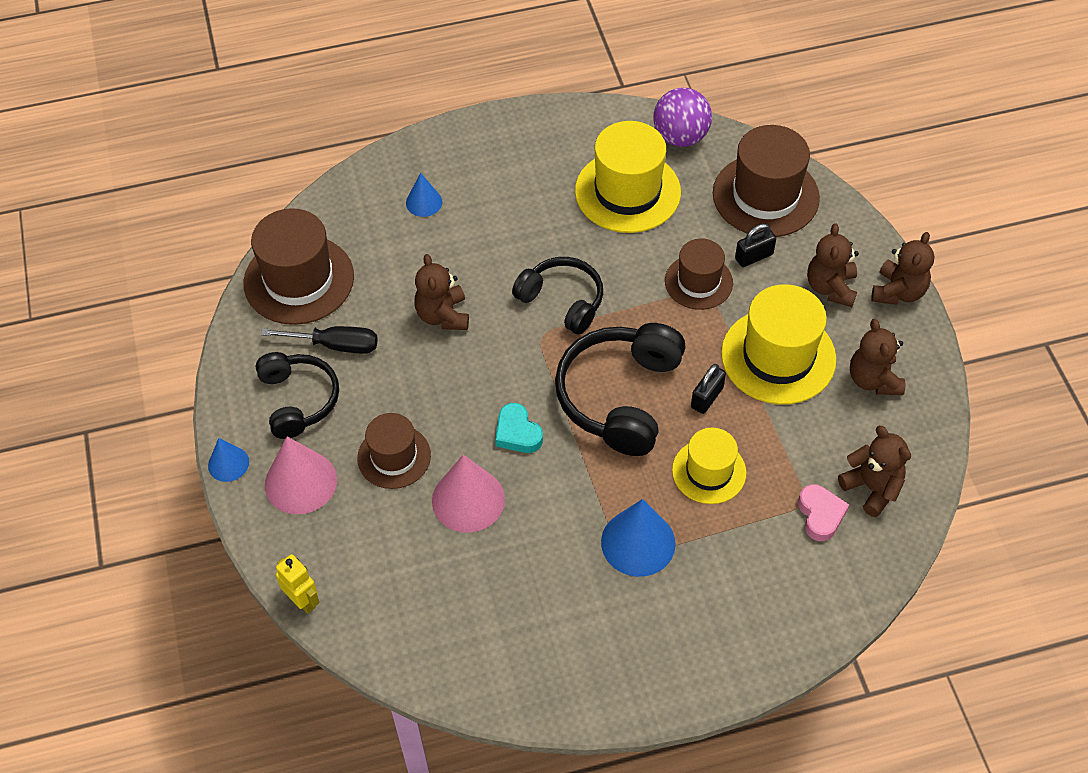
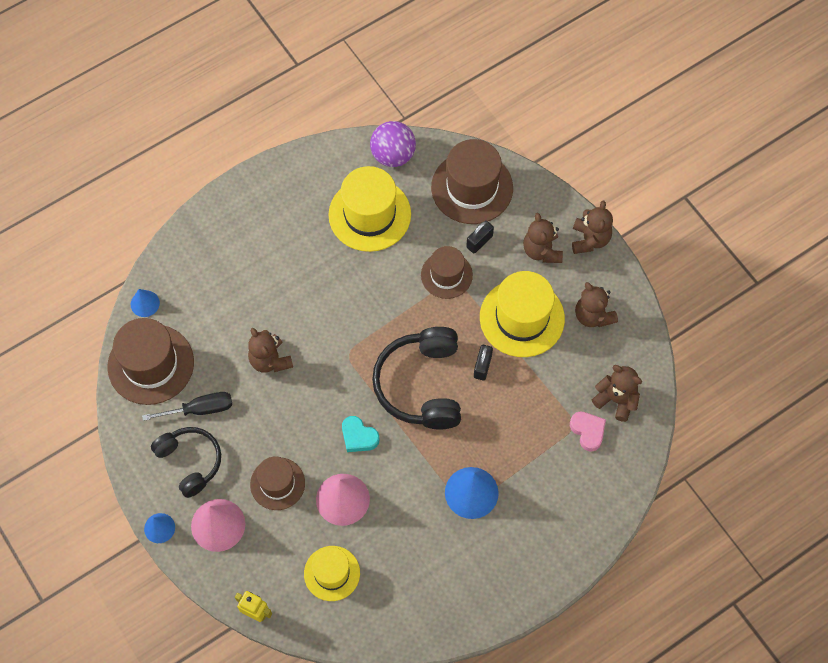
camera: 20 degrees left, 10 degrees up
(424, 202) = (220, 270): blue cone -> blue cone (145, 303)
(562, 301) = (353, 321): black headphones -> none
(709, 471) = (502, 423): yellow hat -> yellow hat (332, 573)

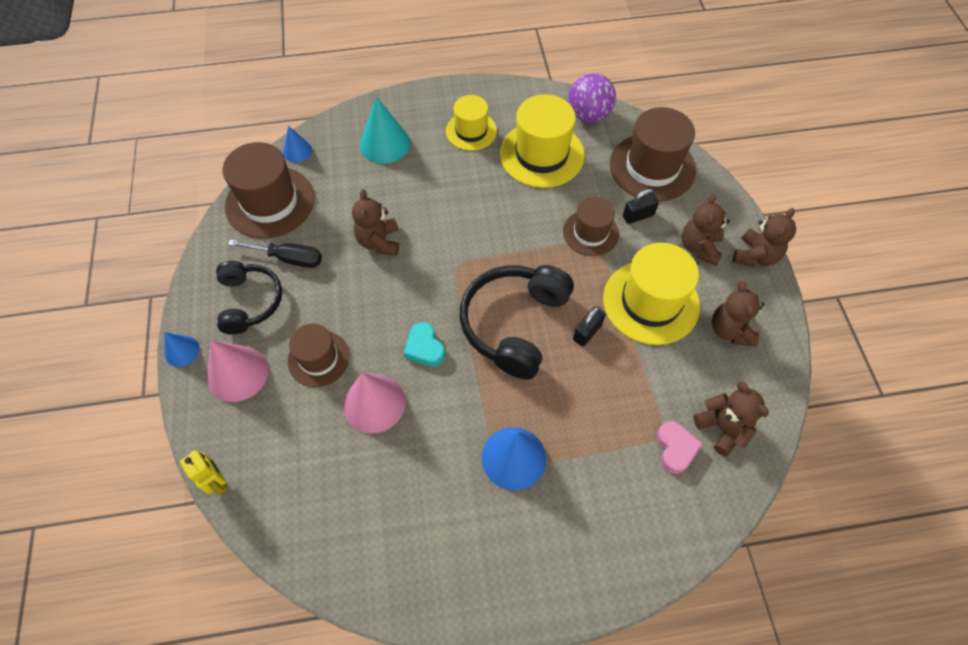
camera: 25 degrees right, 5 degrees down
(222, 262) = (385, 143): none -> turquoise cone
(332, 573) = (319, 477): yellow hat -> yellow hat (471, 131)

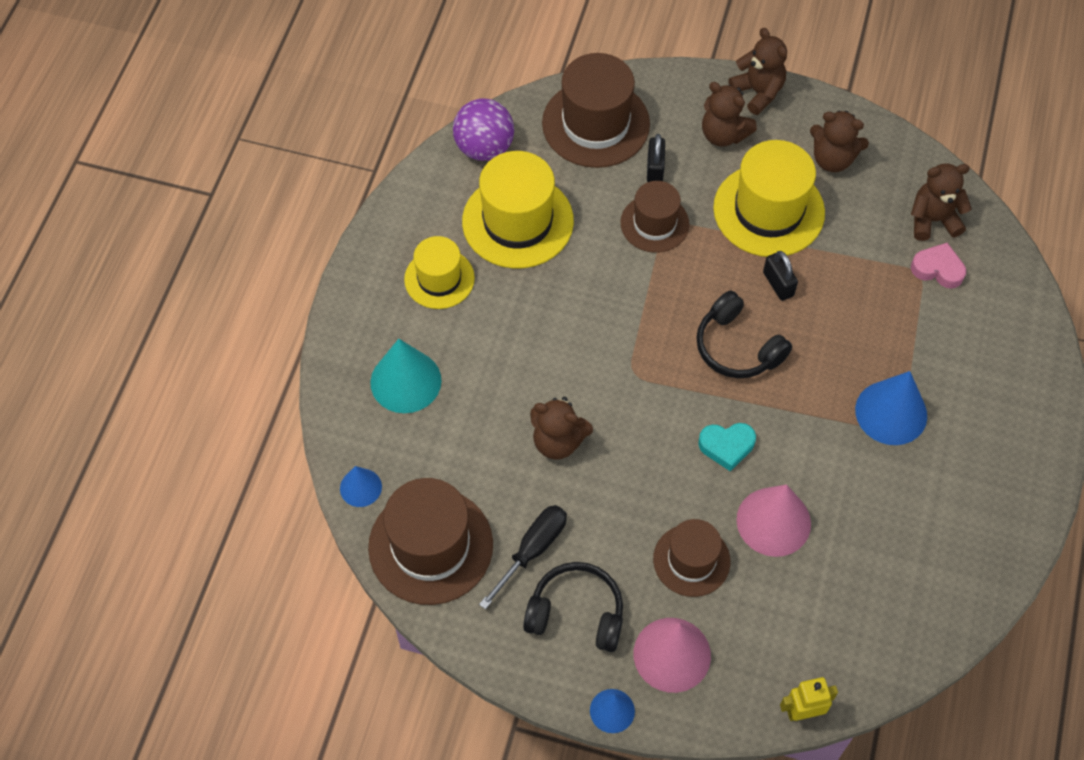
camera: 65 degrees left, 0 degrees up
(514, 324) = (737, 347): black headphones -> black headphones, size x0.66

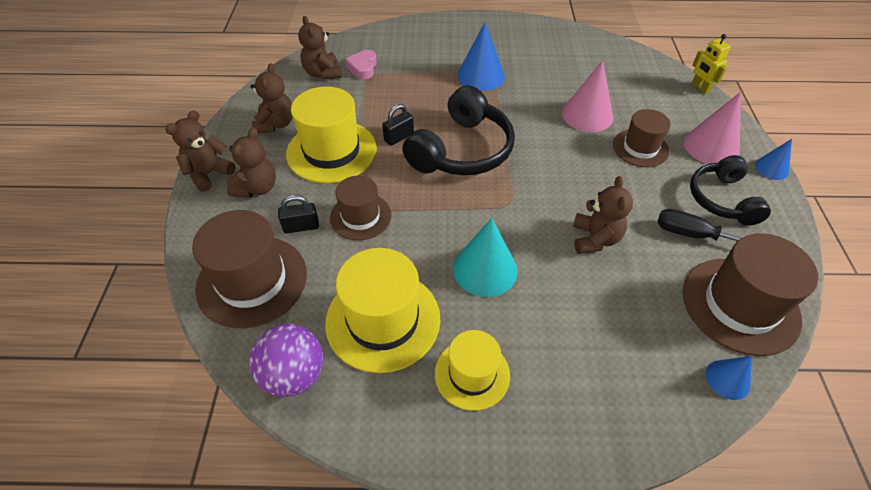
camera: 105 degrees left, 10 degrees down
(405, 381) = (599, 372): turquoise cone -> turquoise cone (485, 269)
(726, 446) = (545, 144): turquoise heart -> none
(737, 347) = (461, 150): black headphones -> black headphones, size x1.52

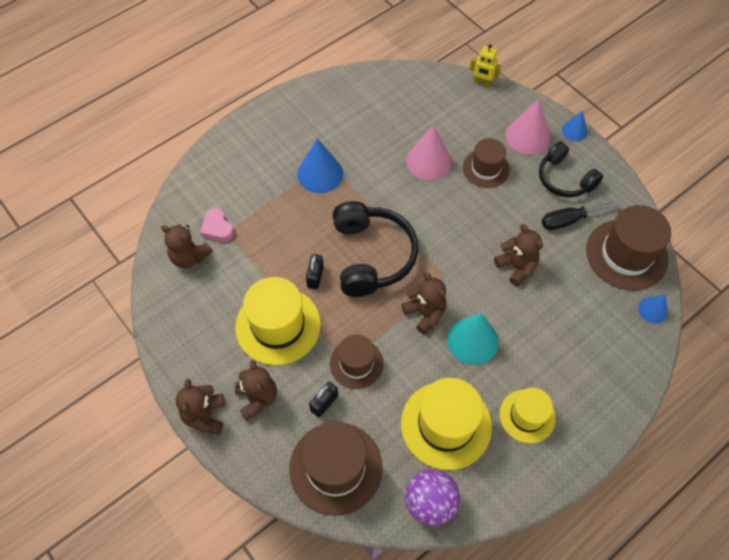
camera: 40 degrees left, 10 degrees up
(276, 124) = (206, 333): brown teddy bear -> brown teddy bear (425, 313)

